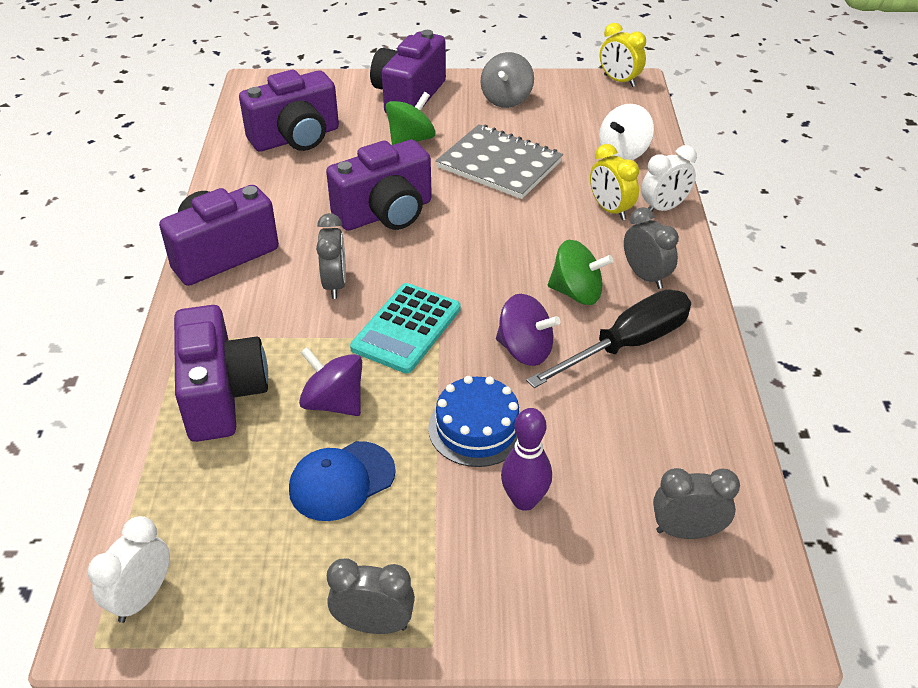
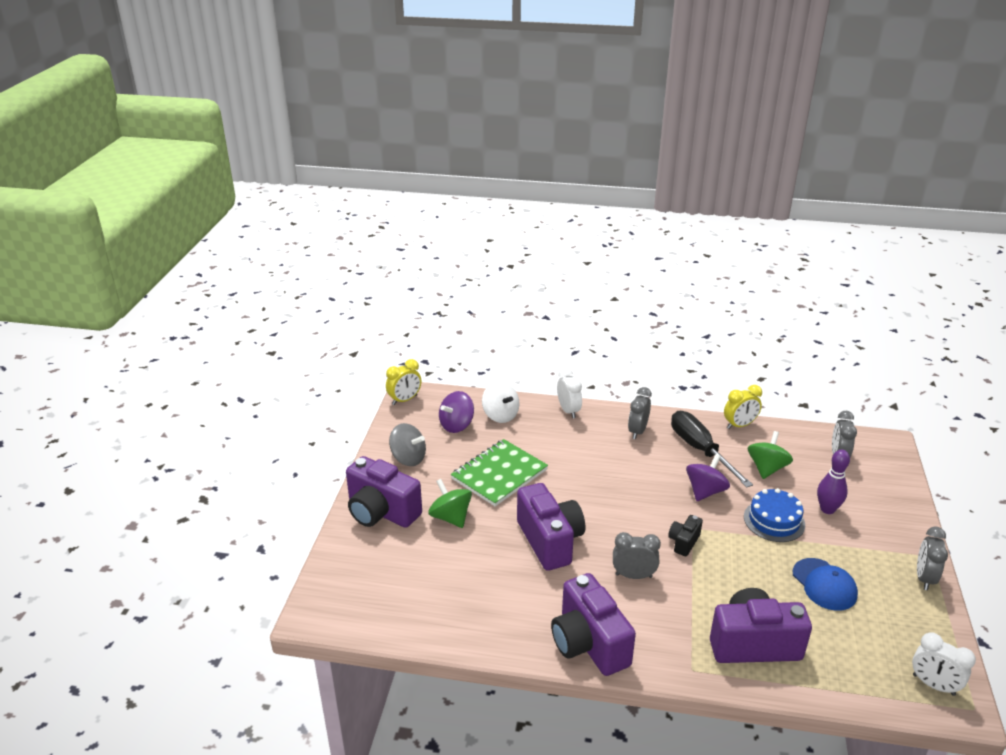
camera: 80 degrees left, 10 degrees down
(296, 138) = (424, 589): purple camera -> none
(334, 403) = (757, 584): purple spinning top -> purple spinning top (456, 425)
(406, 328) = (684, 542): turquoise calculator -> black camera
(499, 164) = (499, 474): grey notebook -> green notebook
(577, 293) = (651, 461): green spinning top -> green spinning top (767, 468)
(610, 210) = (566, 433): yellow clock -> yellow clock (739, 425)
(645, 276) = (637, 431): grey clock -> grey clock turned 45 degrees counterclockwise

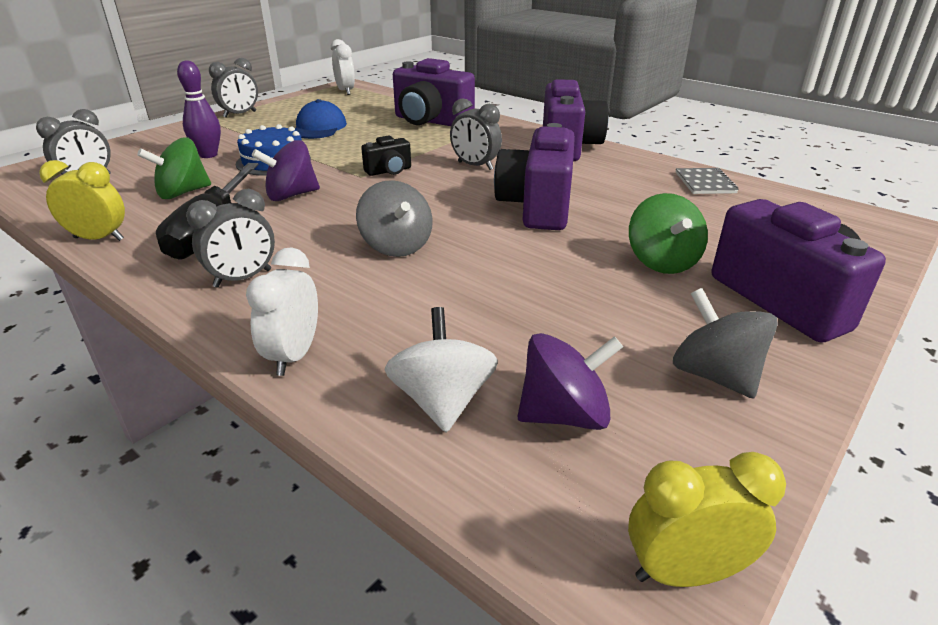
camera: 150 degrees left, 0 degrees up
(449, 624) = (705, 183): none -> grey notebook
(499, 474) = (543, 291): green notebook -> none
(595, 476) = (396, 246): none -> grey spinning top

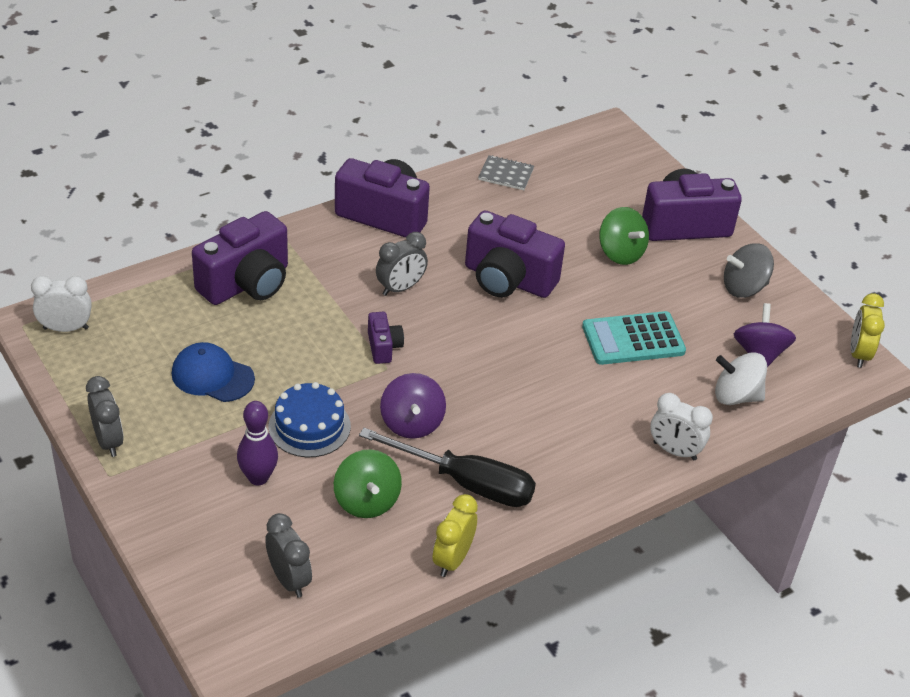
camera: 75 degrees left, 10 degrees up
(243, 278) = (564, 468): grey clock -> none
(389, 171) = (383, 347): black camera -> purple camera
(396, 246) = (544, 375): grey spinning top -> none
(503, 292) = (633, 339): none -> turquoise calculator
(662, 261) = (620, 253): green spinning top -> green spinning top turned 45 degrees clockwise

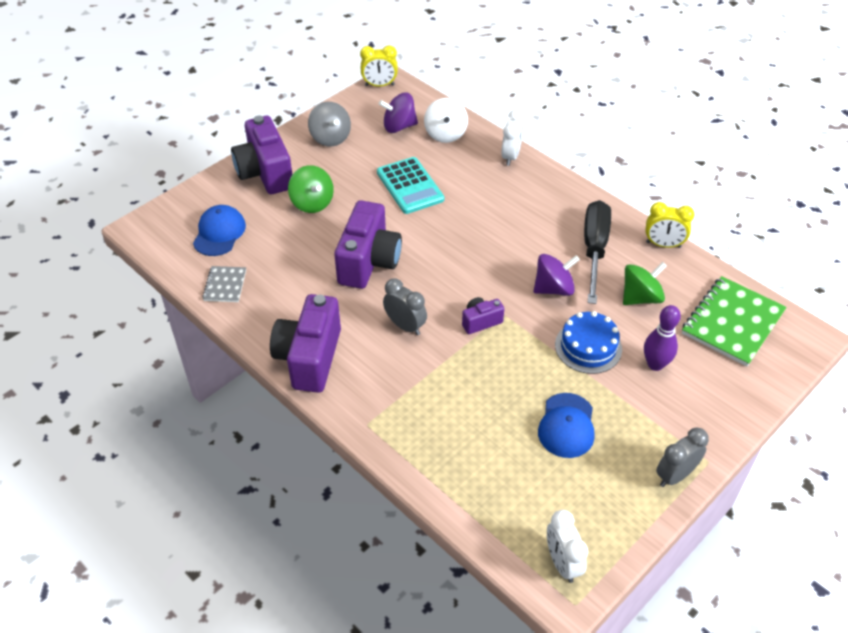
camera: 100 degrees left, 5 degrees up
(247, 283) = (441, 435): purple camera -> none
(289, 579) = (732, 322): grey clock -> green notebook
(587, 179) = (219, 233): none -> blue cap
(620, 253) = (312, 203): green spinning top -> green spinning top turned 105 degrees clockwise

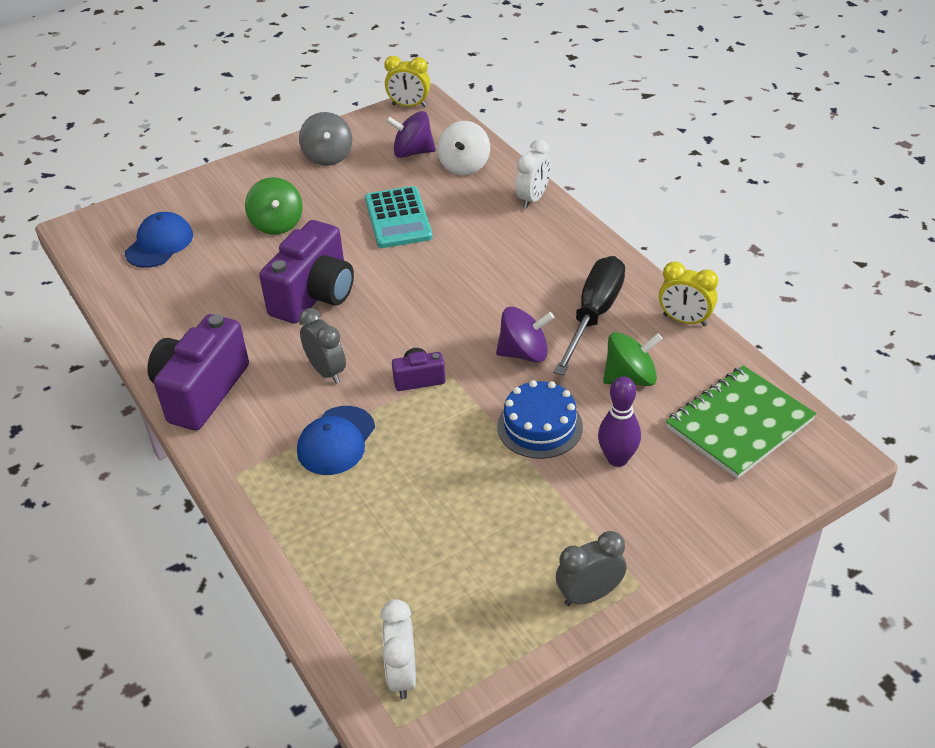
camera: 15 degrees right, 5 degrees down
(225, 285) = (141, 300): grey notebook -> none
(265, 173) = (238, 186): purple camera -> none
(566, 425) = (475, 513): blue cap -> blue cap (336, 441)

